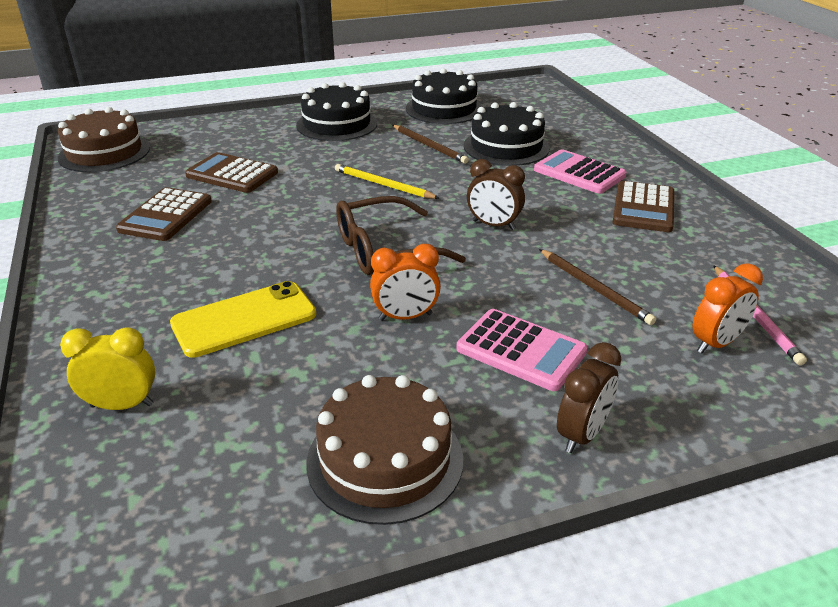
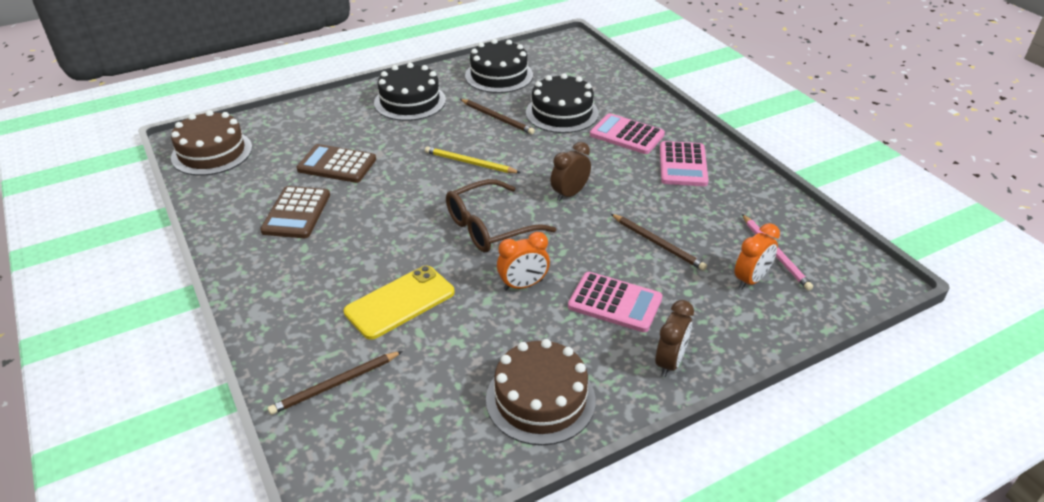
camera: 10 degrees left, 5 degrees up
(122, 405) = (335, 384): yellow clock -> brown pencil
(493, 225) = (569, 194): brown clock -> brown clock turned 120 degrees clockwise
(643, 208) = (682, 165): brown calculator -> pink calculator

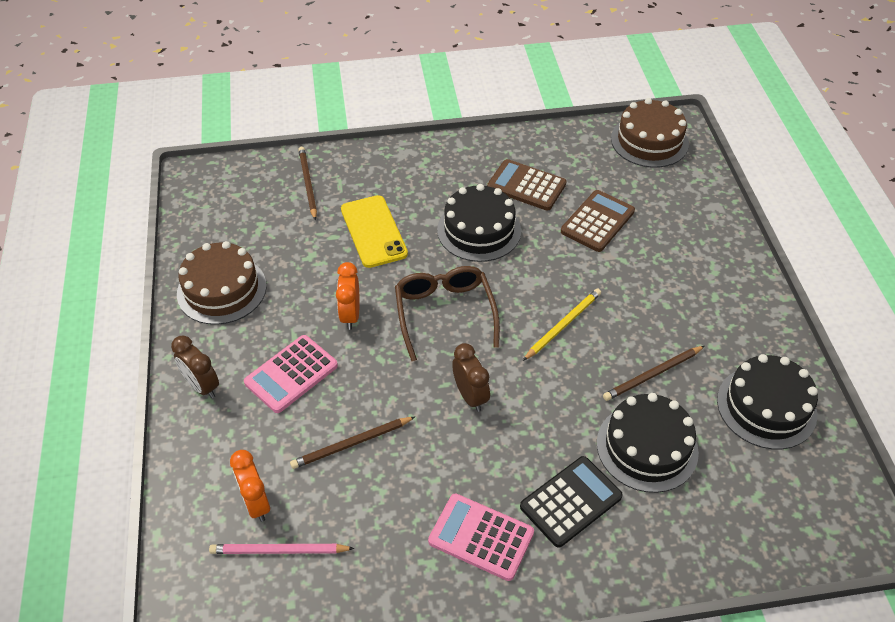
camera: 110 degrees right, 10 degrees up
(410, 101) = (715, 301): black cake -> black cake (479, 230)
(627, 135) = (571, 502): pink calculator -> black calculator

